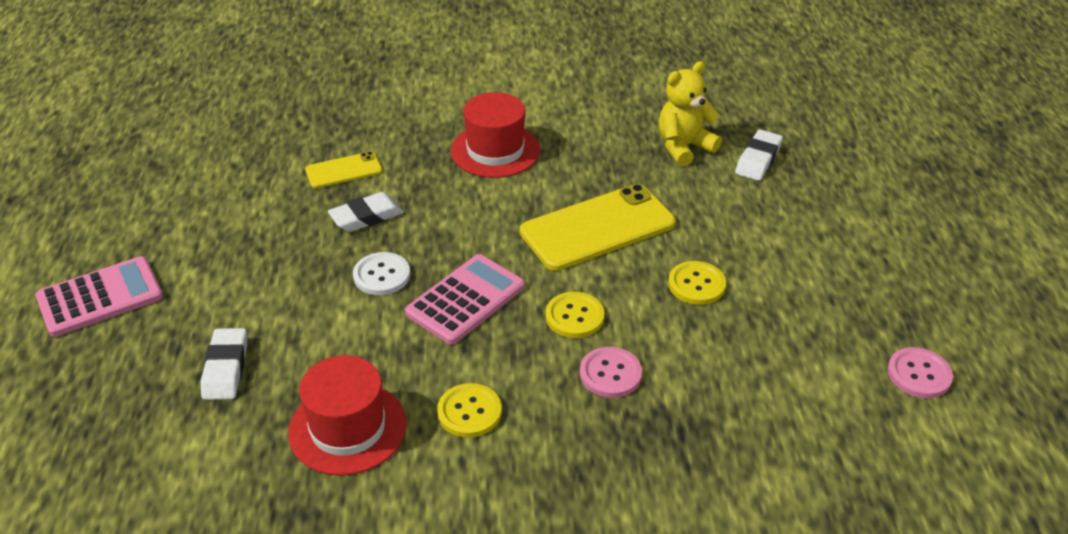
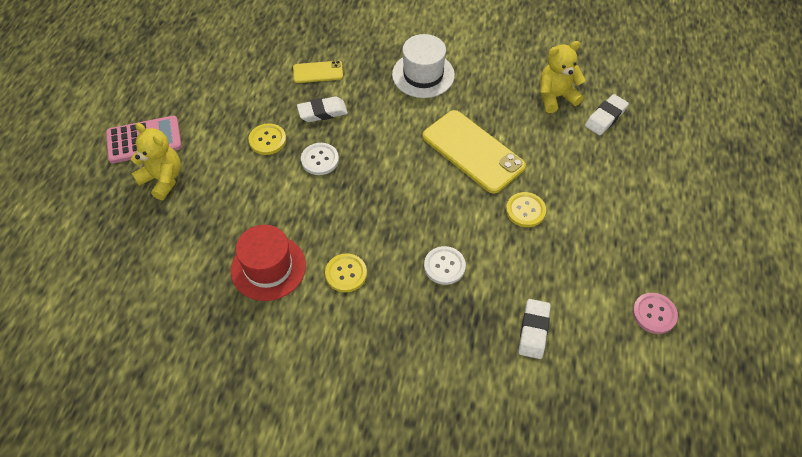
camera: 15 degrees right, 15 degrees up
(144, 343) = (163, 179): none -> yellow teddy bear
(226, 368) = (206, 208): white eraser -> white eraser (533, 331)
(465, 300) = (368, 190): pink calculator -> none
(495, 150) = (423, 75): red hat -> white hat
(574, 316) = (435, 218): yellow button -> yellow button (267, 140)
(597, 227) = (473, 151): yellow phone -> yellow phone turned 60 degrees clockwise
(610, 374) = (444, 266): pink button -> white button

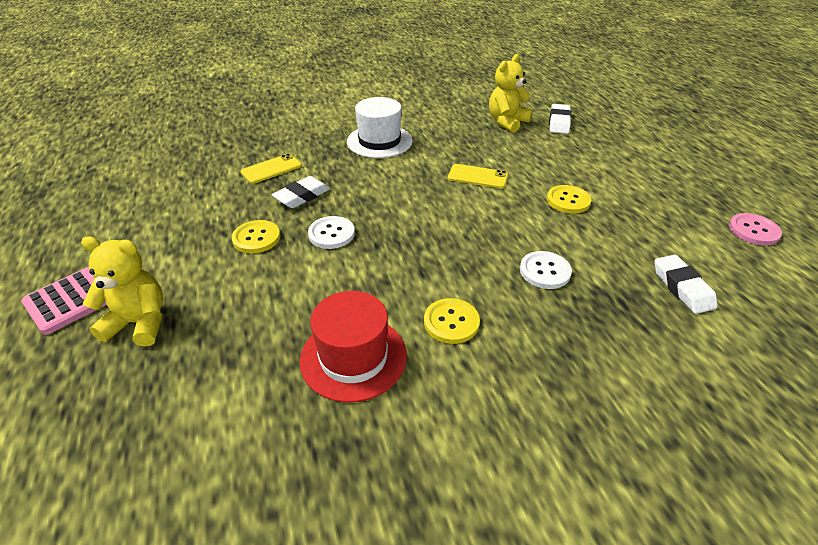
camera: 30 degrees left, 15 degrees down
(473, 151) = (477, 176): yellow phone -> yellow phone, size x0.52

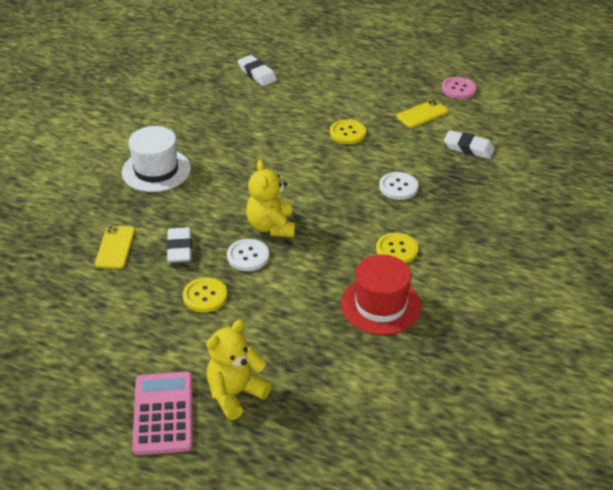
camera: 50 degrees left, 0 degrees up
(477, 176) = (271, 152): yellow phone -> yellow phone (422, 114)
(507, 122) = (221, 95): yellow teddy bear -> yellow teddy bear (271, 227)

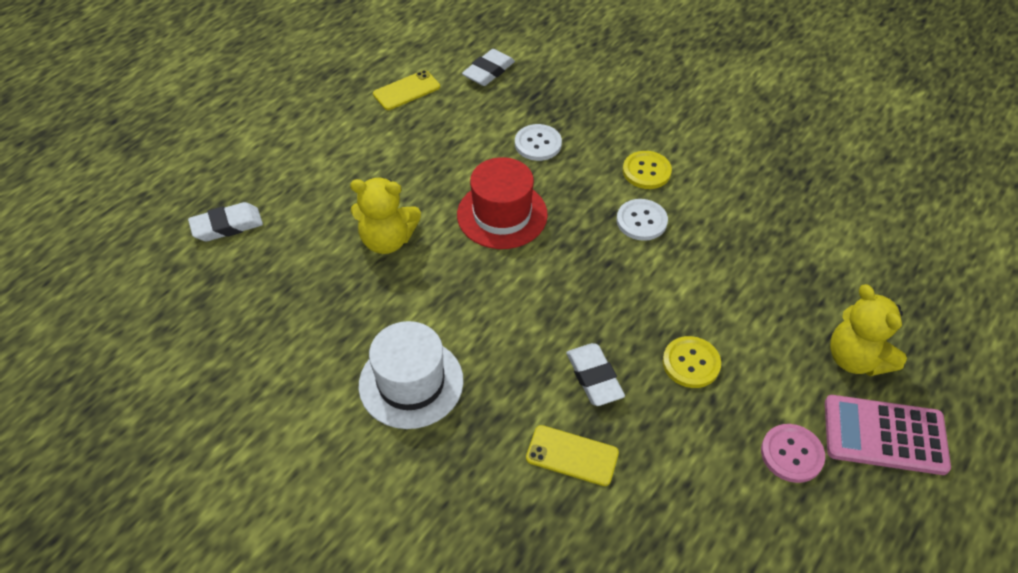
camera: 75 degrees left, 10 degrees up
(179, 248) = (594, 377): white eraser -> white eraser turned 60 degrees clockwise
(248, 256) = (626, 307): white button -> white button (641, 221)
(271, 227) = (576, 273): yellow teddy bear -> yellow teddy bear (387, 240)
(347, 133) = (414, 163): yellow button -> none
(380, 305) = (732, 205): red hat -> red hat (502, 214)
(422, 114) = (406, 90): yellow phone -> yellow phone turned 75 degrees clockwise
(458, 89) = (372, 49): pink button -> pink button (792, 454)

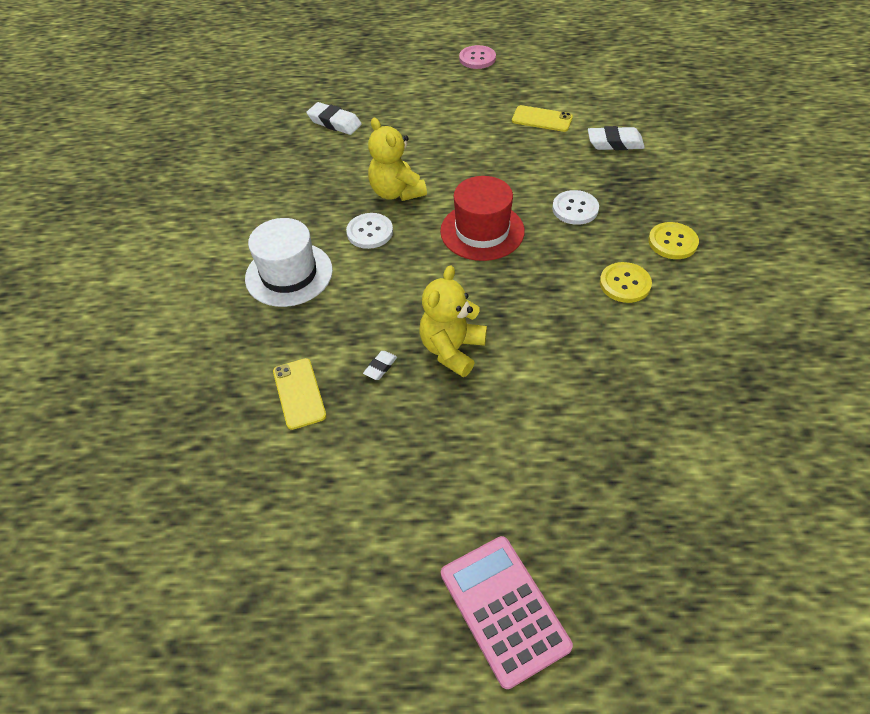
camera: 55 degrees right, 0 degrees up
(594, 377) = (380, 367): white eraser -> white eraser, size x0.54
(641, 221) = (566, 310): white button -> white button (370, 232)
(691, 363) = (450, 420): yellow button -> yellow button (672, 242)
(792, 454) = (419, 541): pink button -> pink button (477, 58)
(856, 359) = (573, 542): yellow teddy bear -> yellow teddy bear (452, 349)

